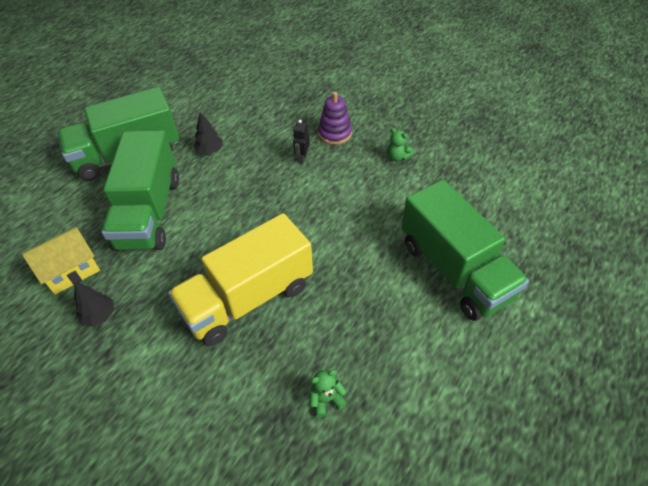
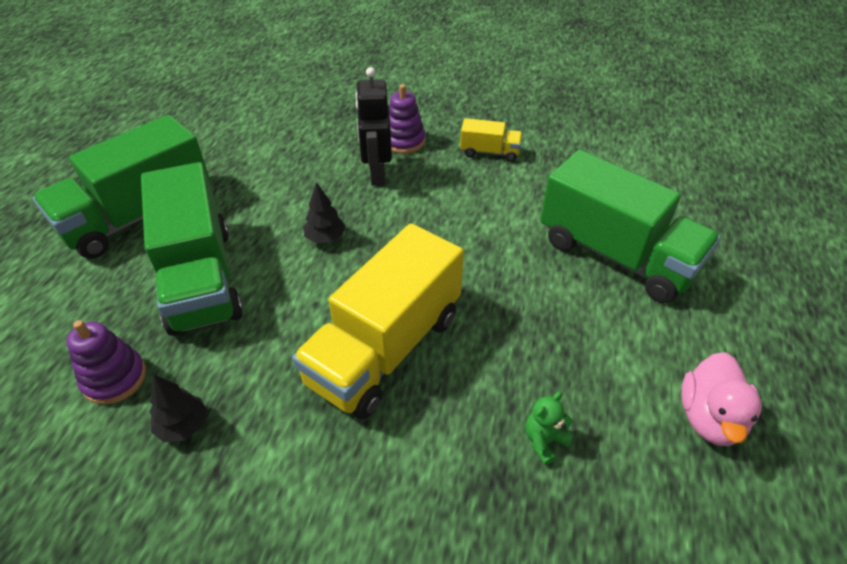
camera: 20 degrees left, 5 degrees down
(71, 271) = (114, 378): yellow house -> purple stacking toy
(210, 151) = (253, 189): black tree -> black tree (325, 238)
(302, 157) = (377, 174): black robot -> black robot, size x1.86
(397, 157) = (489, 152): green teddy bear -> yellow truck
(459, 421) = (709, 418): none -> pink duck

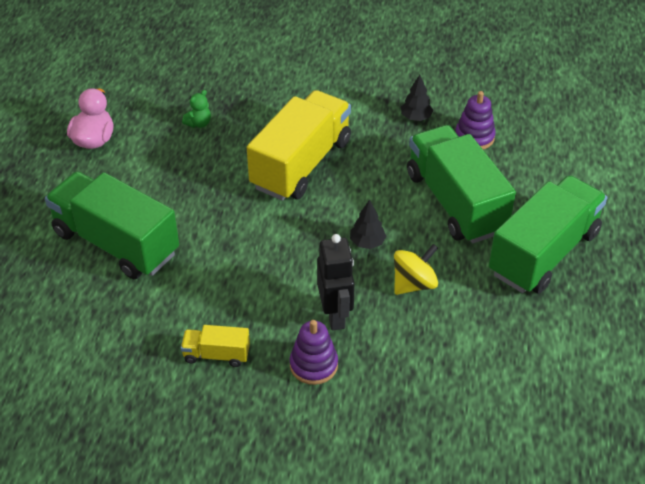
camera: 175 degrees right, 0 degrees up
(290, 195) = (414, 284): none -> yellow spinning top

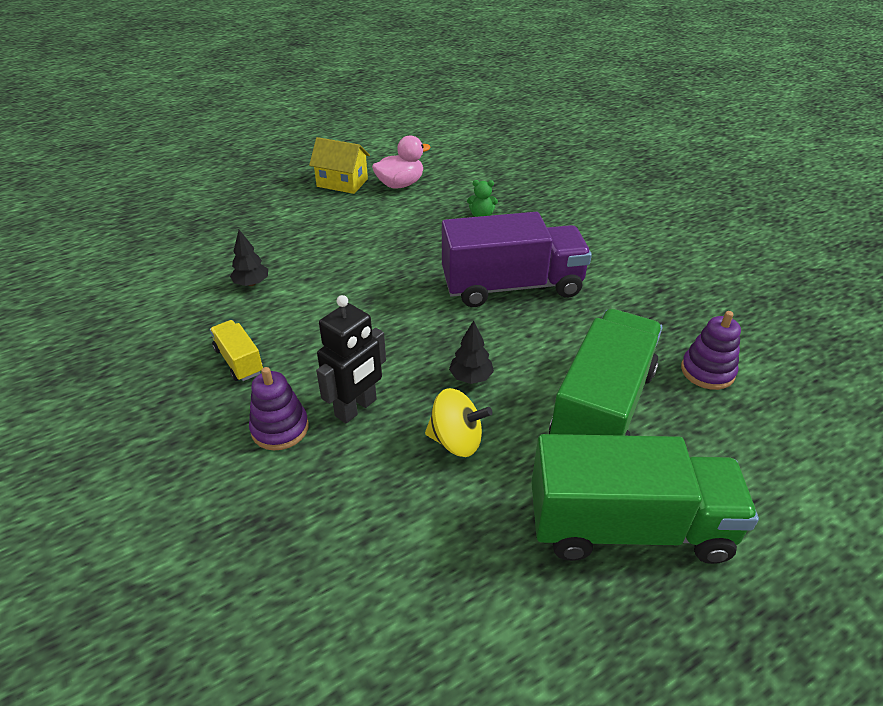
camera: 50 degrees right, 5 degrees down
(42, 172) = (342, 183): none -> yellow house
(116, 243) = (309, 247): green truck -> none
(301, 164) = (512, 286): yellow truck -> purple truck
(416, 117) = (669, 319): black tree -> black tree (251, 283)

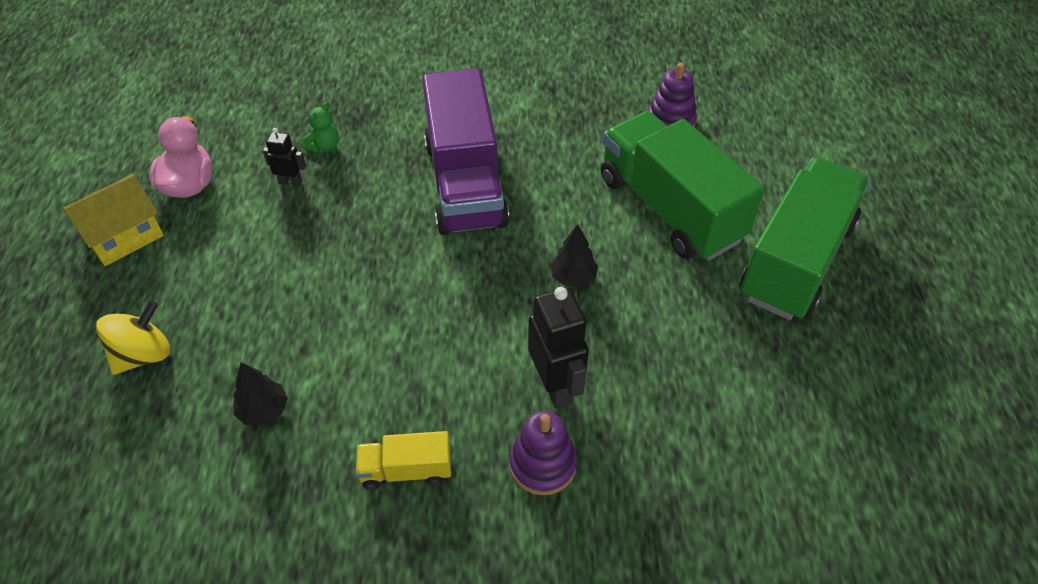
camera: 60 degrees left, 10 degrees up
(438, 216) = (290, 182): none -> black robot
(456, 441) = (646, 326): yellow spinning top -> yellow spinning top (143, 355)
(512, 286) = (465, 183): purple truck -> purple truck turned 150 degrees clockwise

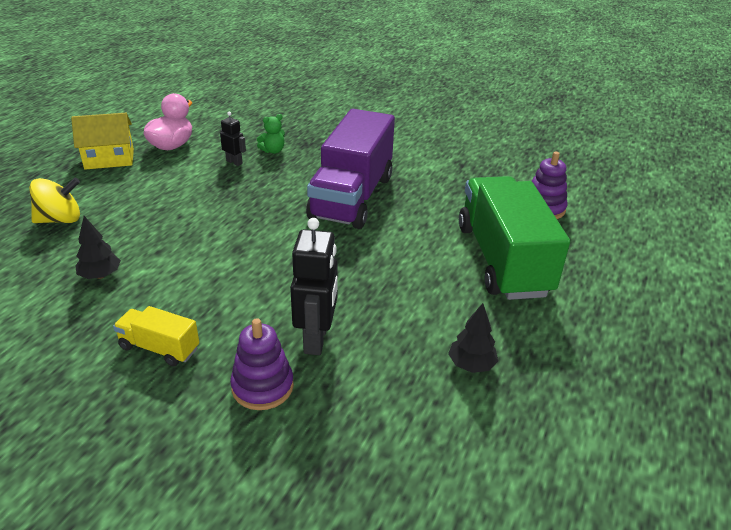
camera: 25 degrees right, 15 degrees down
(573, 277) = (387, 276): black tree -> black tree (471, 365)
(796, 260) = (594, 330): green truck -> none

